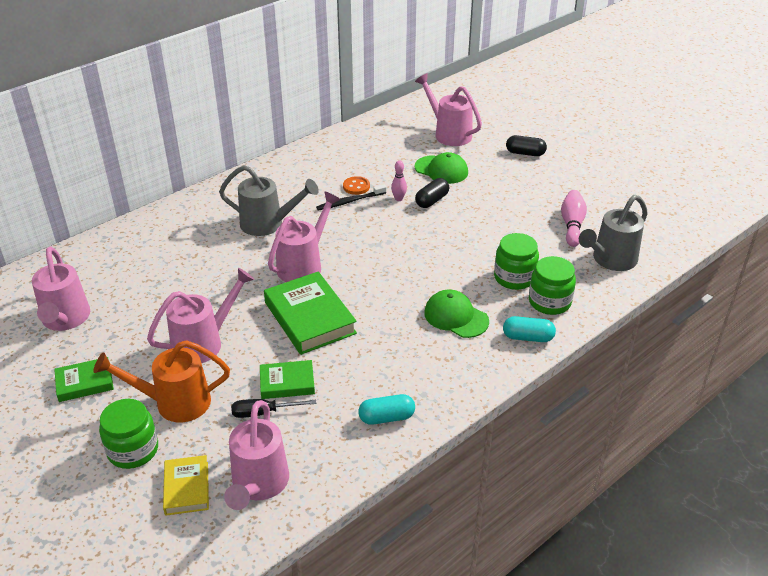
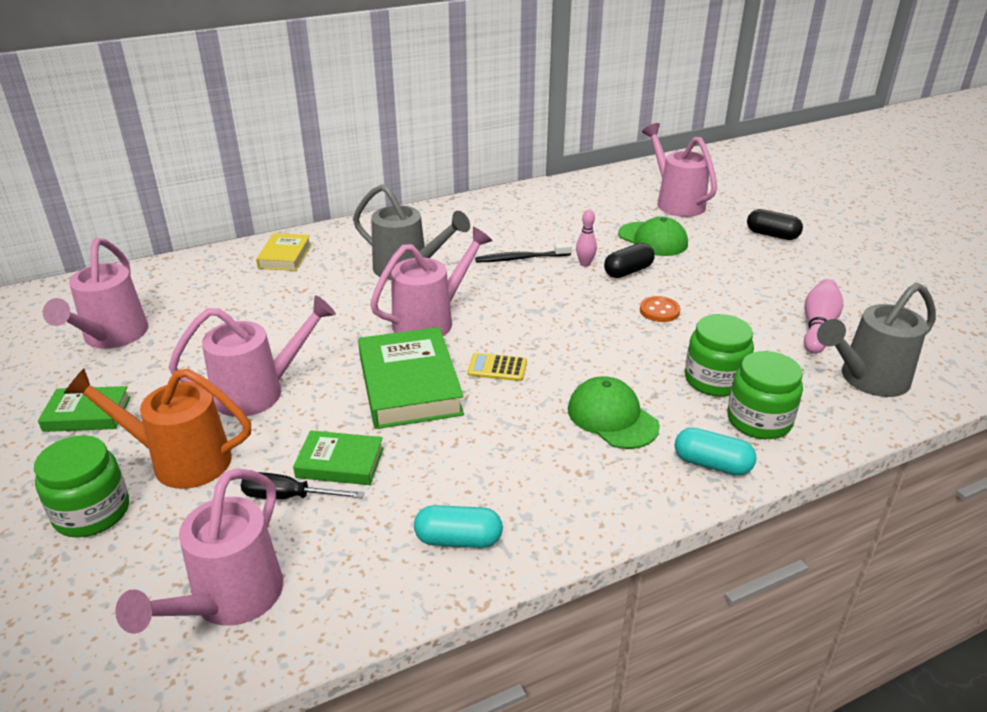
camera: 15 degrees right, 5 degrees down
(186, 488) = (129, 582): yellow book -> yellow book (285, 256)
(356, 186) = (535, 243): orange button -> orange button (659, 311)
(366, 294) = (497, 368): none -> yellow calculator

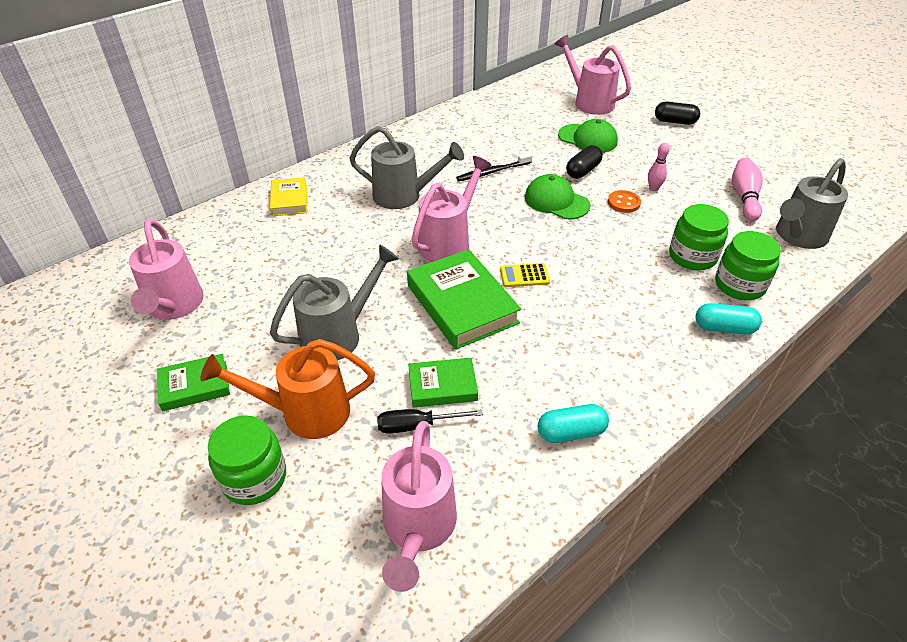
camera: 15 degrees left, 10 degrees up
(259, 392) = (339, 334): pink watering can -> grey watering can
(585, 264) = (546, 169): pink bowling pin -> pink bowling pin (653, 188)
(612, 417) = (633, 303): green cap -> green cap (556, 201)

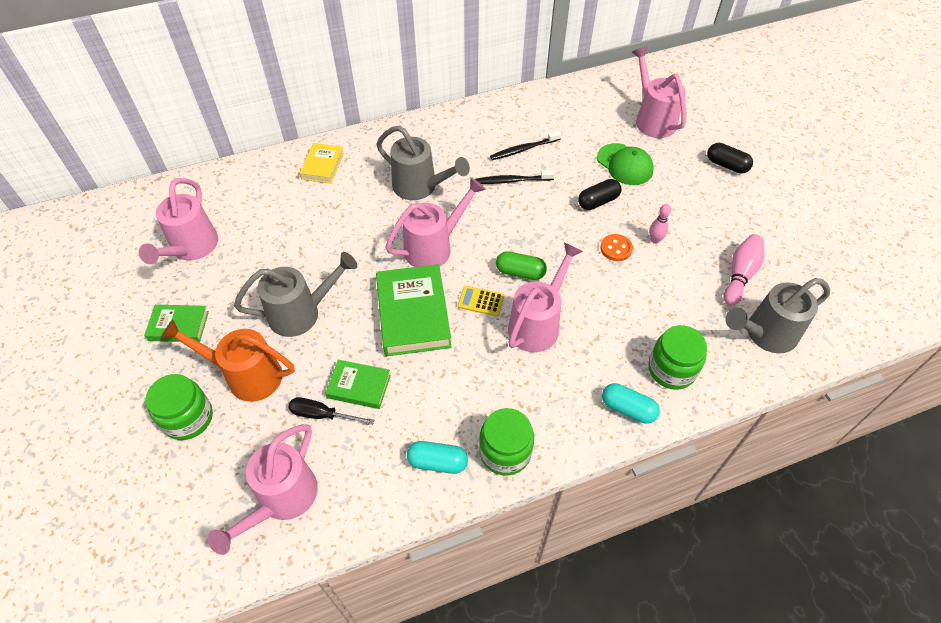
camera: 20 degrees right, 10 degrees up
(487, 146) = (523, 149): none -> black toothbrush
(547, 242) = (520, 272): none -> green capsule
(556, 201) = (553, 229): green cap -> none
(592, 280) = (538, 323): none -> pink watering can
(692, 256) = (645, 326): green jar -> green jar (505, 452)

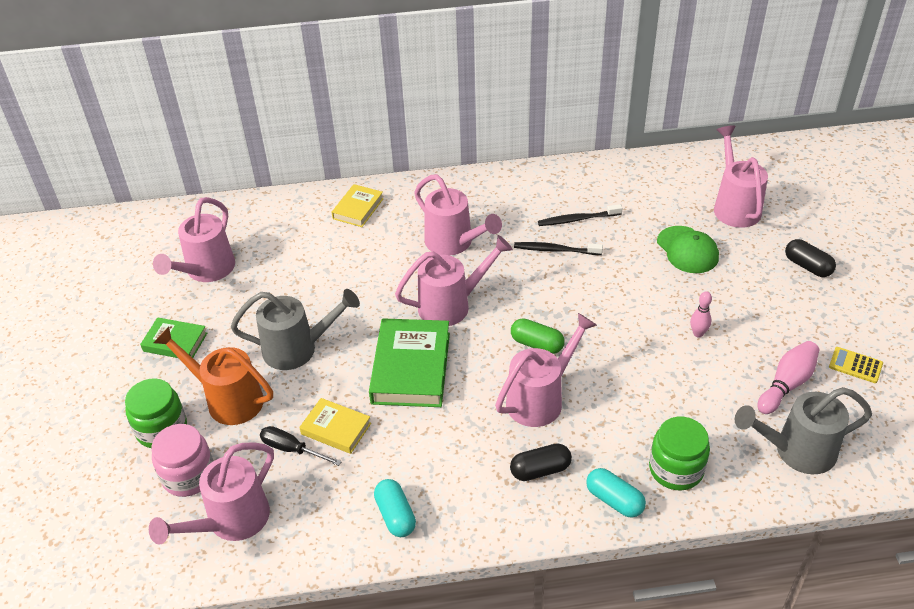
camera: 15 degrees right, 10 degrees down
(227, 461) = (188, 475): none -> pink jar
(359, 386) = (336, 429): green book -> yellow book
(420, 187) = (454, 243): grey watering can -> pink watering can
(437, 462) = (395, 515): turquoise capsule -> turquoise capsule turned 45 degrees clockwise
(481, 301) = (486, 366): yellow calculator -> yellow calculator (855, 365)
(505, 452) = (468, 518): green jar -> none
(598, 201) = (645, 284): black capsule -> black capsule (540, 470)
(616, 248) = (650, 336): orange button -> none

